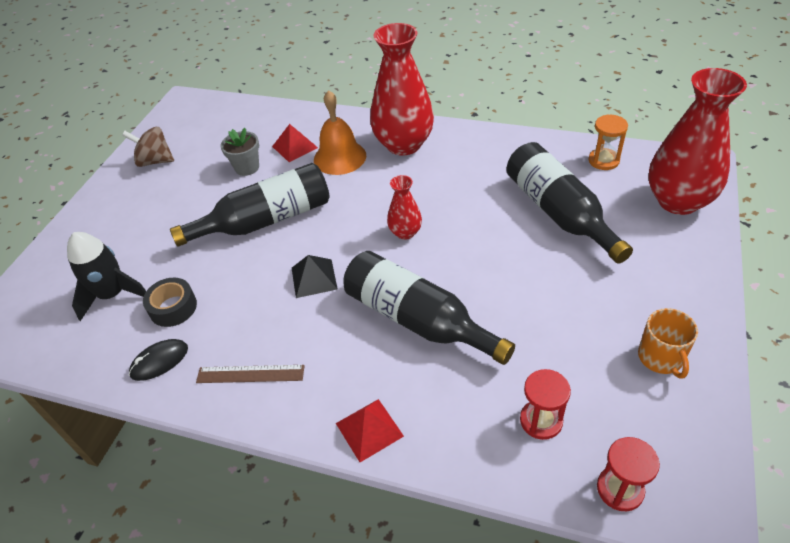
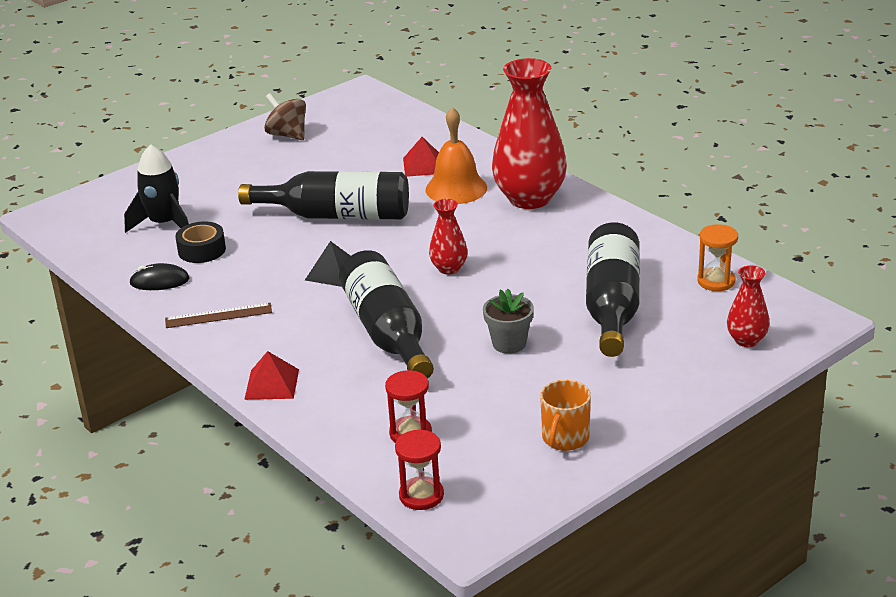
camera: 30 degrees right, 15 degrees down
(247, 167) = (362, 168): grey flower pot -> grey flower pot (509, 343)
(250, 374) = (218, 316): brown ruler -> brown ruler turned 45 degrees counterclockwise
(678, 201) = (746, 340): red vase -> red vase, size x0.48

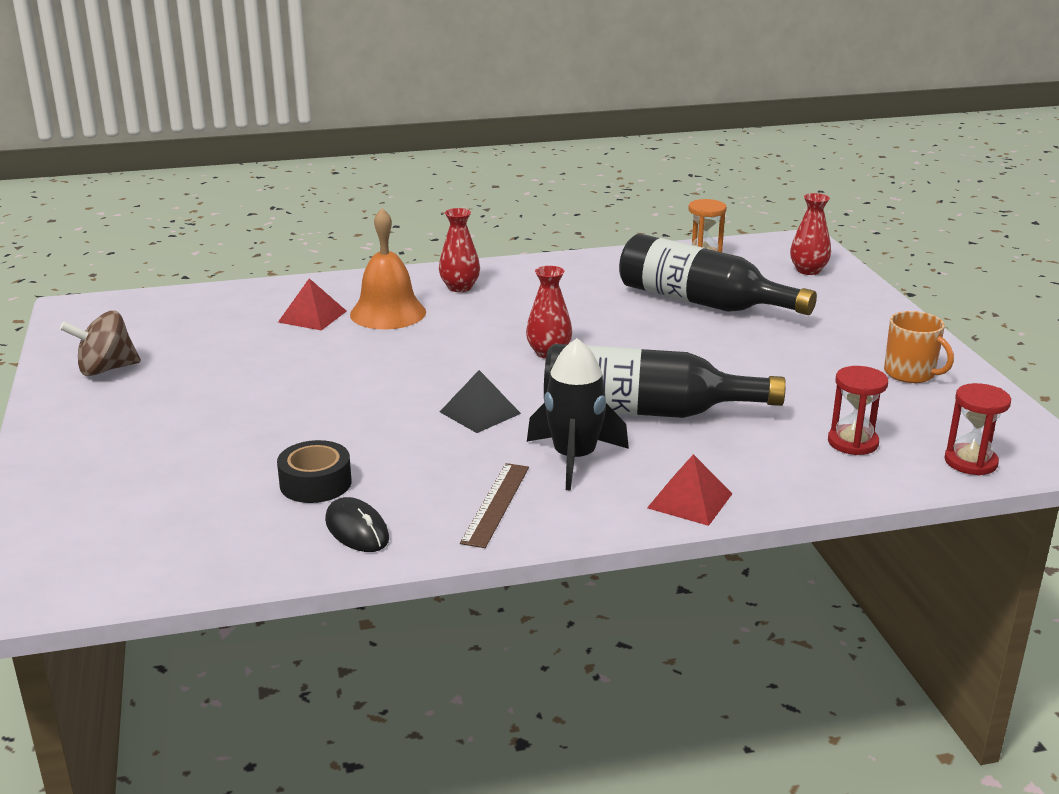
camera: 65 degrees left, 5 degrees down
(159, 281) = (357, 530): black mouse -> black mouse turned 60 degrees counterclockwise
(164, 224) = (205, 496): black rocket -> black rocket (574, 458)
(337, 215) = (353, 383): black bottle -> none
(509, 343) = (725, 359): grey flower pot -> none
(529, 198) = (460, 287): red vase -> red vase, size x0.48

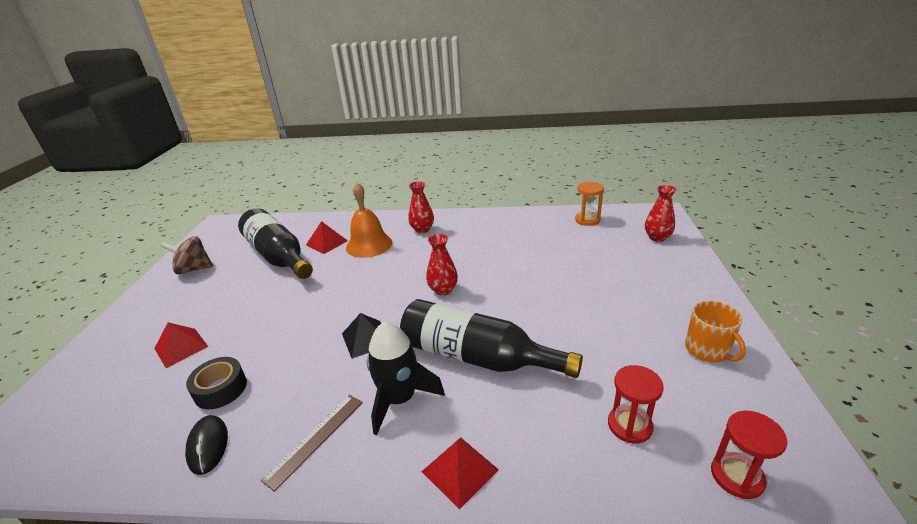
camera: 20 degrees right, 5 degrees up
(200, 454) = (181, 347): none -> red pyramid
(701, 302) = (568, 257): black bottle -> black bottle (278, 256)

